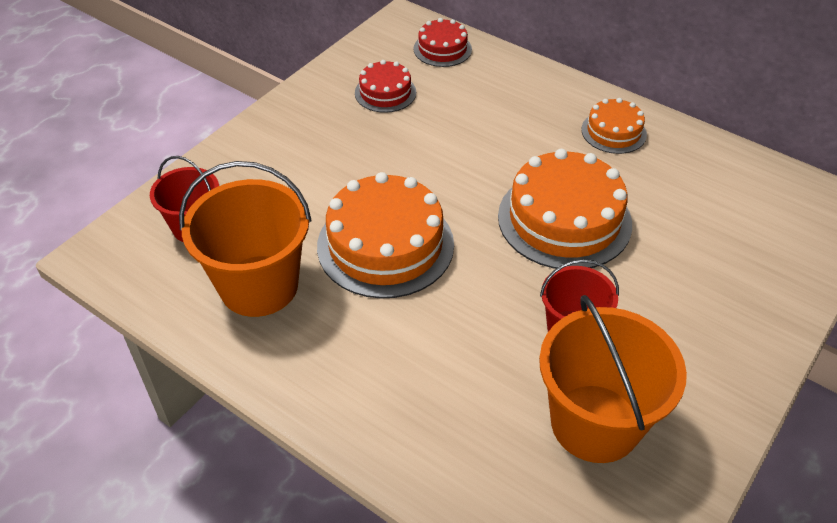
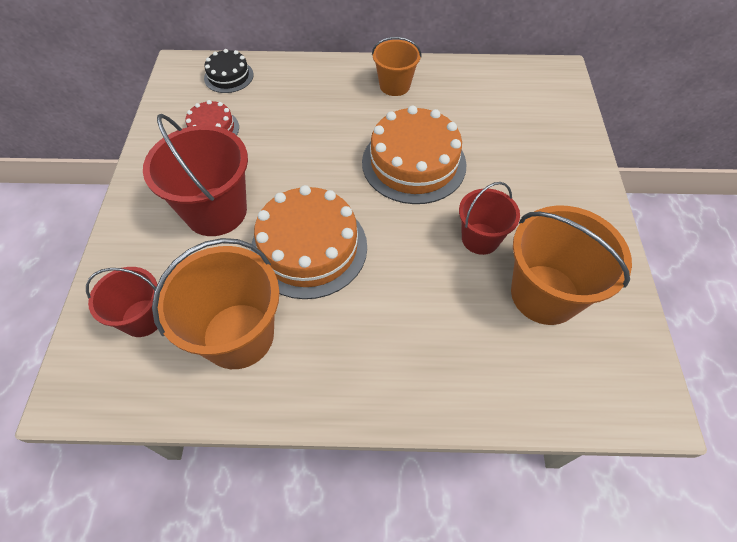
camera: 35 degrees left, 10 degrees up
(328, 169) = (216, 211): none -> red bucket
(442, 49) = (229, 76): red cake -> black cake
(613, 132) = (394, 85): orange cake -> orange bucket

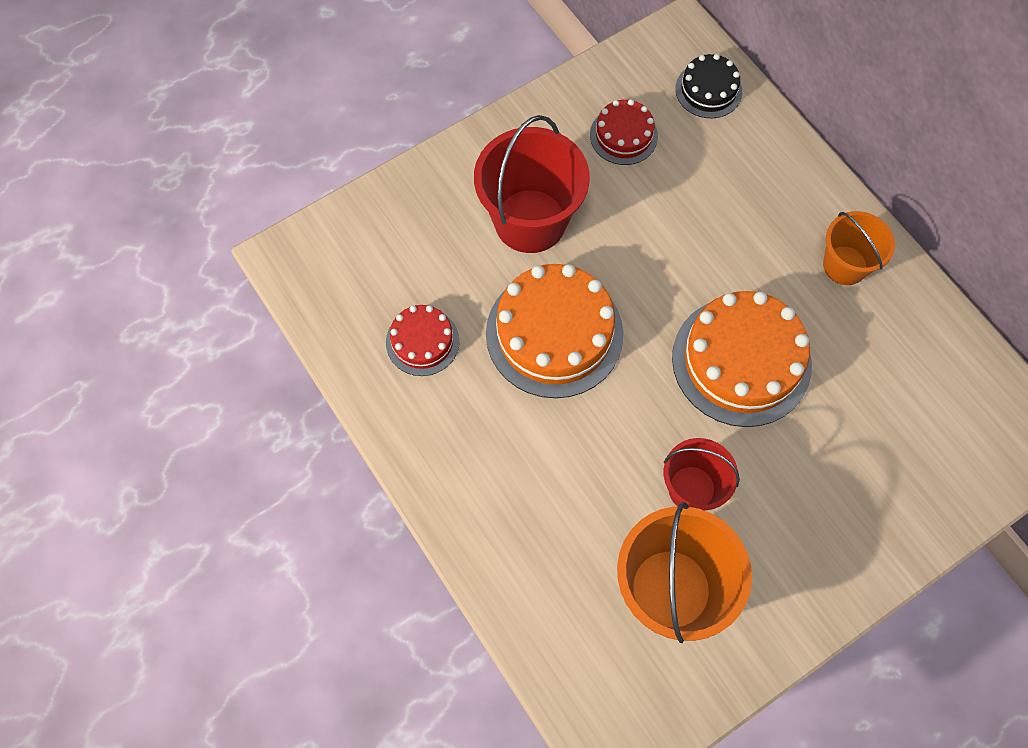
camera: 55 degrees right, 10 degrees up
(143, 318) = (383, 253): red bucket -> none
(238, 335) = (422, 341): orange bucket -> red cake

